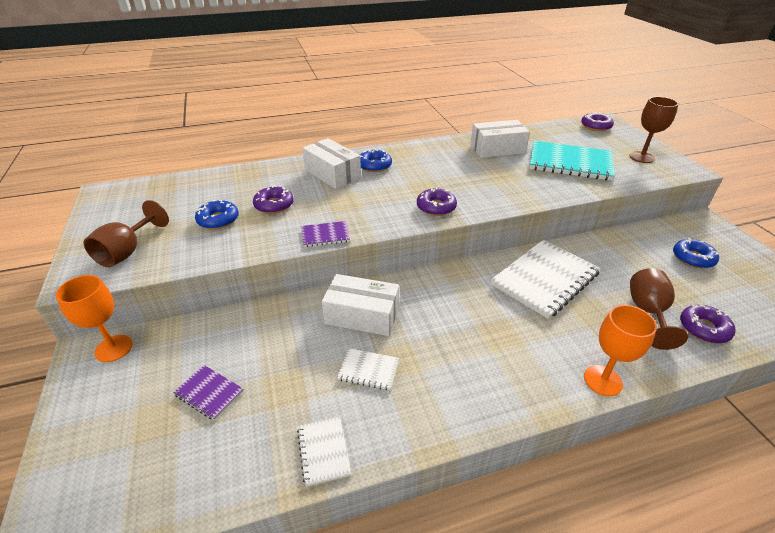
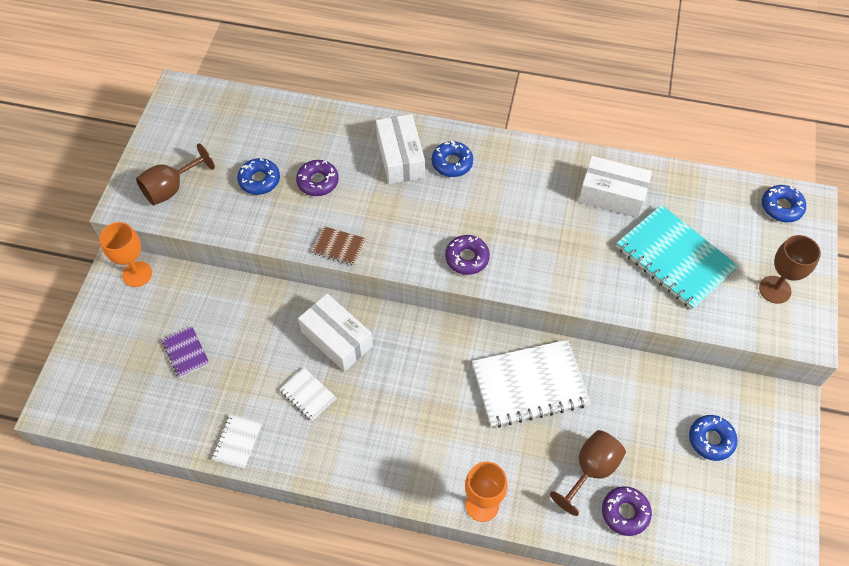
camera: 30 degrees right, 20 degrees up
(325, 235) = (339, 247): purple notebook -> brown notebook
(595, 126) = (781, 207): purple donut -> blue donut

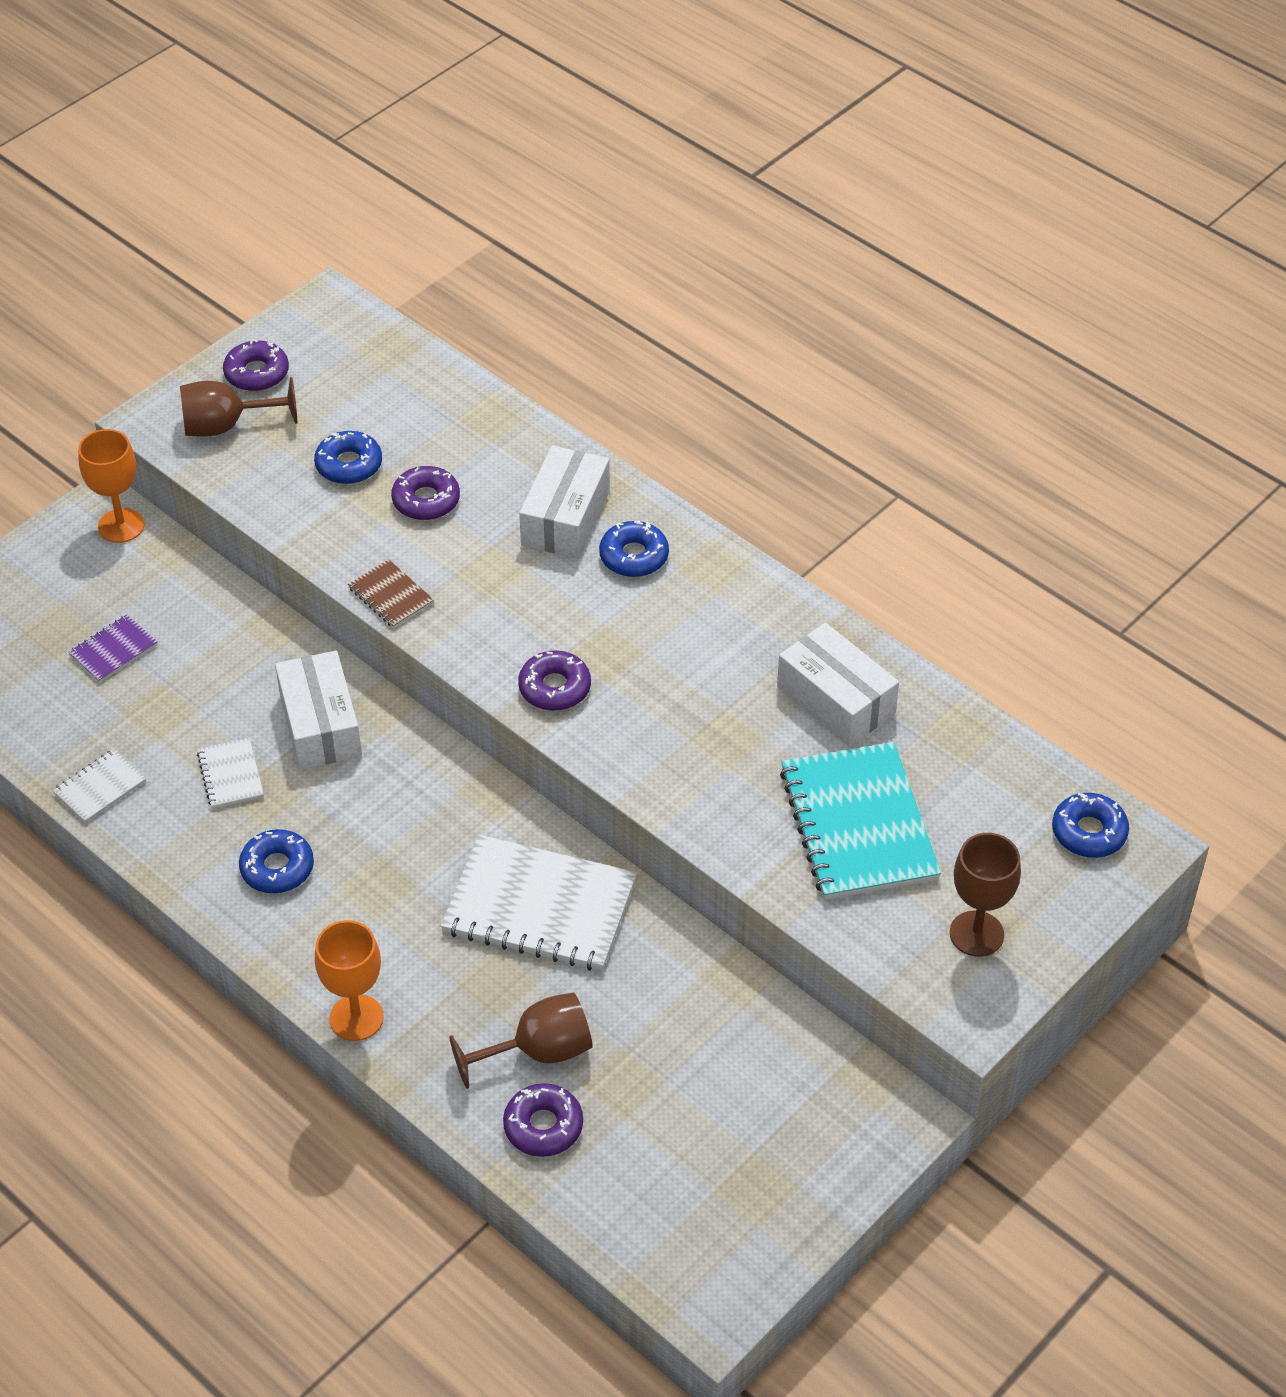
camera: 30 degrees right, 10 degrees down
(167, 149) = (257, 373): none -> purple donut
(186, 352) = (113, 650): purple notebook -> purple notebook turned 45 degrees clockwise
(711, 440) = (744, 1102): blue donut -> blue donut (277, 868)

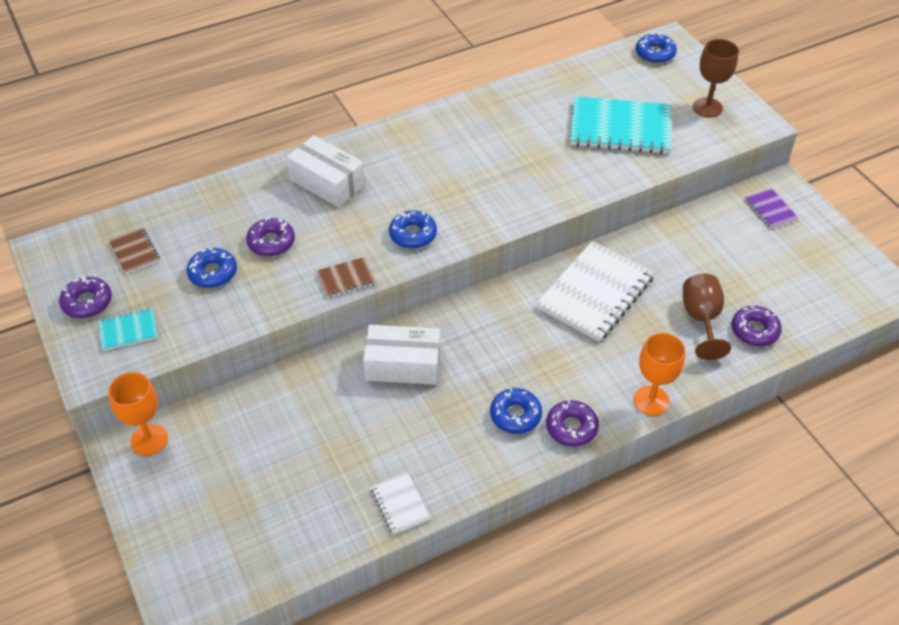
camera: 70 degrees left, 0 degrees up
(113, 650) = (272, 469): purple notebook -> purple notebook (770, 210)
(226, 426) = (128, 331): brown goblet -> turquoise notebook
(231, 775) = (424, 423): white notebook -> none
(355, 381) = (134, 252): none -> brown notebook
(554, 688) = (465, 221): purple donut -> purple donut (571, 427)
(634, 556) = (377, 162): blue donut -> blue donut (413, 234)
(835, 700) = (529, 113): white box -> none

